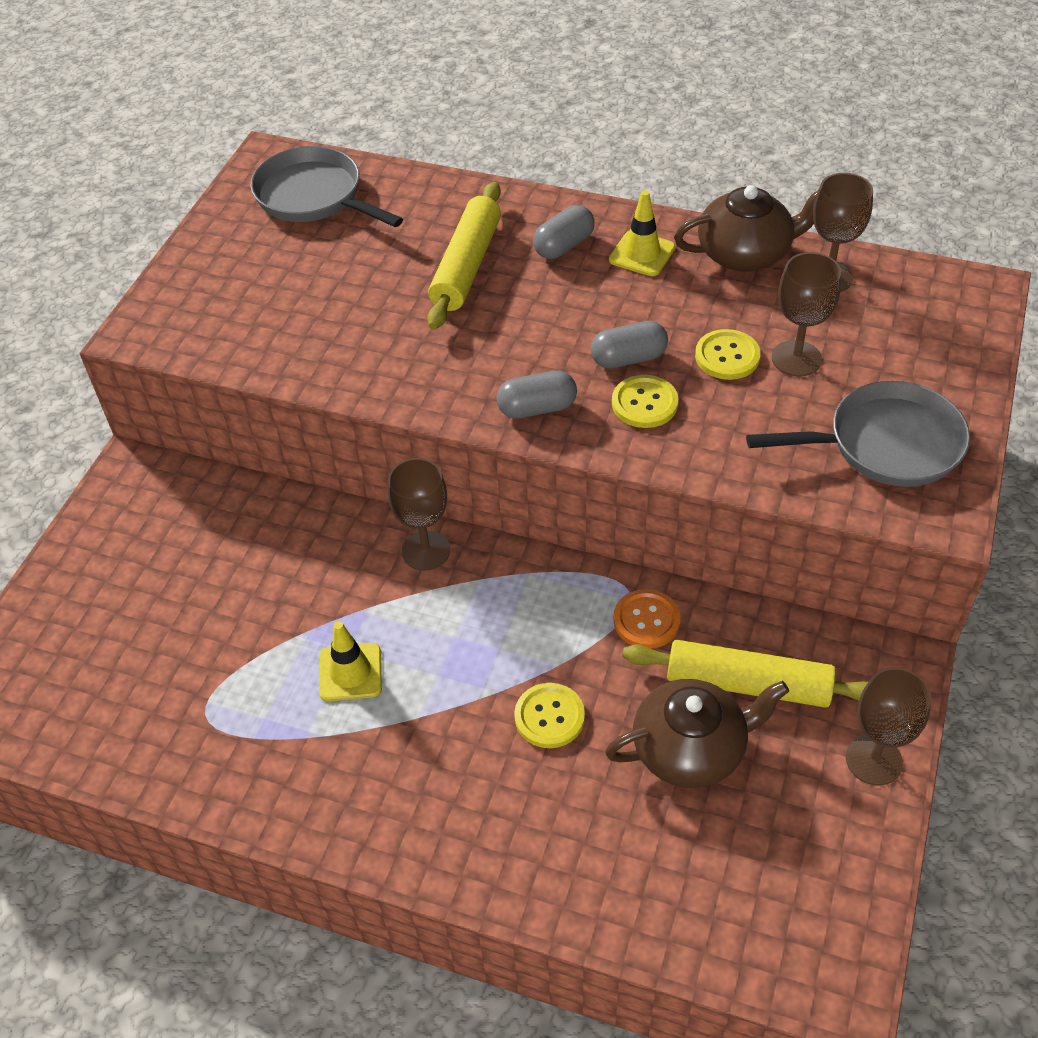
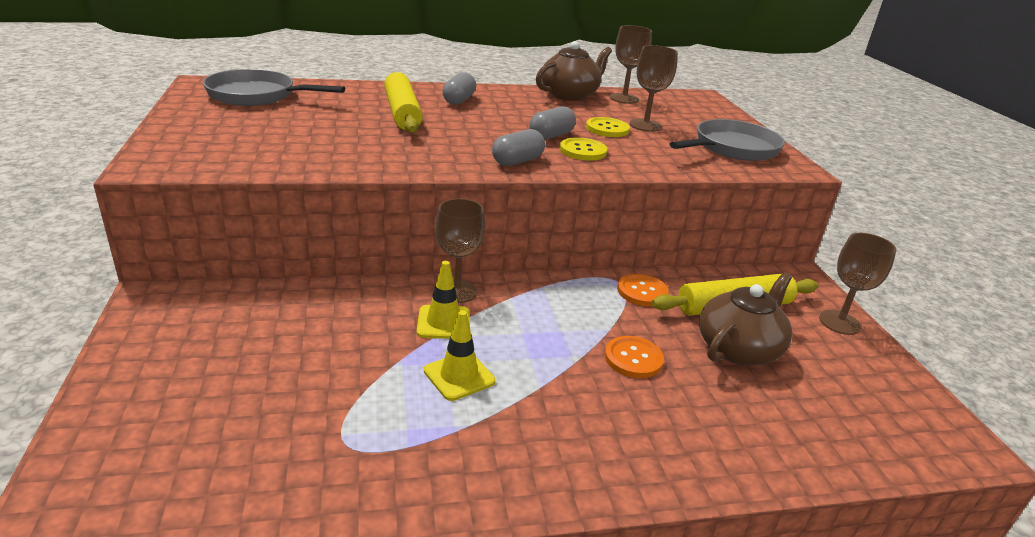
camera: 35 degrees left, 20 degrees down
(549, 717) = (633, 358): yellow button -> orange button
(642, 254) = (511, 99): yellow traffic cone -> yellow traffic cone (443, 322)

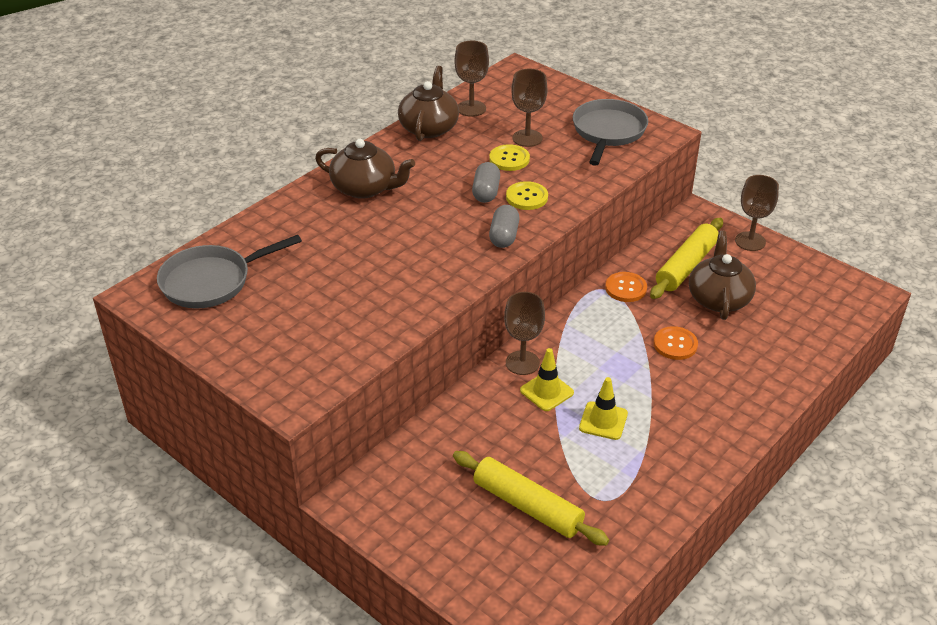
camera: 35 degrees left, 10 degrees up
(402, 113) = (351, 231): yellow rolling pin -> yellow rolling pin (527, 506)
(459, 100) = (365, 188): grey capsule -> brown teapot

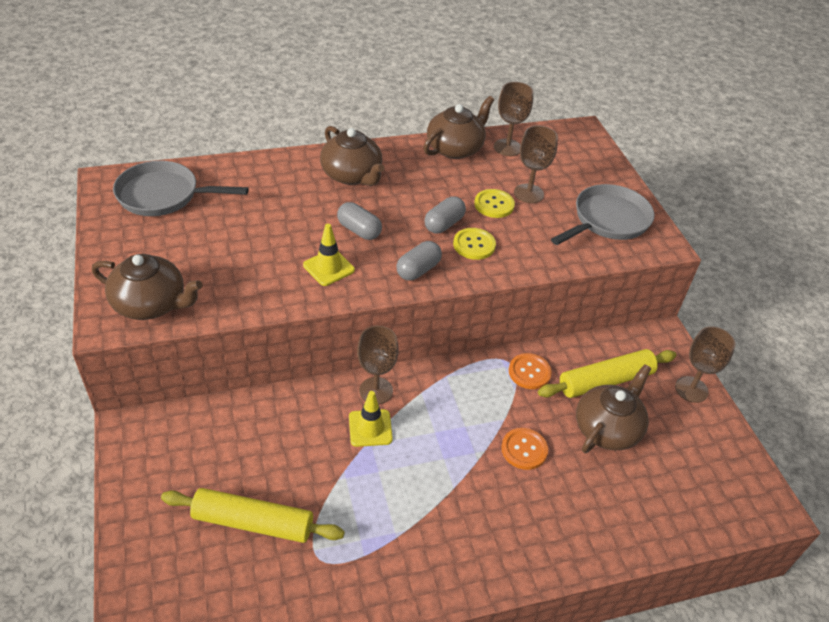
camera: 30 degrees right, 5 degrees up
(311, 369) = (151, 304): none -> brown teapot
(422, 229) = (359, 230): none -> grey capsule
(527, 506) = (253, 522): yellow rolling pin -> yellow rolling pin turned 60 degrees counterclockwise
(603, 421) = (391, 484): yellow traffic cone -> yellow traffic cone (328, 267)

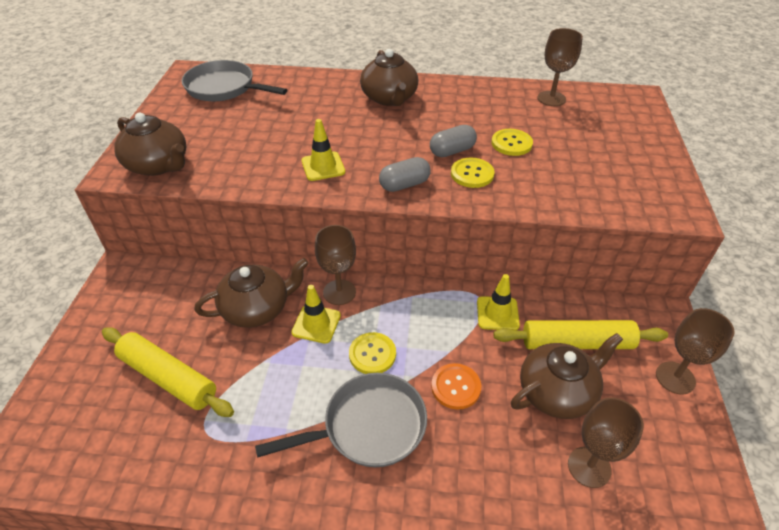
camera: 25 degrees right, 0 degrees up
(359, 230) = (369, 142): grey capsule -> none
(437, 442) = (372, 354): none -> yellow button
(455, 148) = (499, 92): brown teapot -> brown teapot (257, 309)
(528, 193) = (553, 140): brown goblet -> brown goblet (589, 467)
(529, 372) = (497, 313): orange button -> yellow traffic cone
(607, 220) = (628, 178): grey pan -> grey pan (368, 426)

